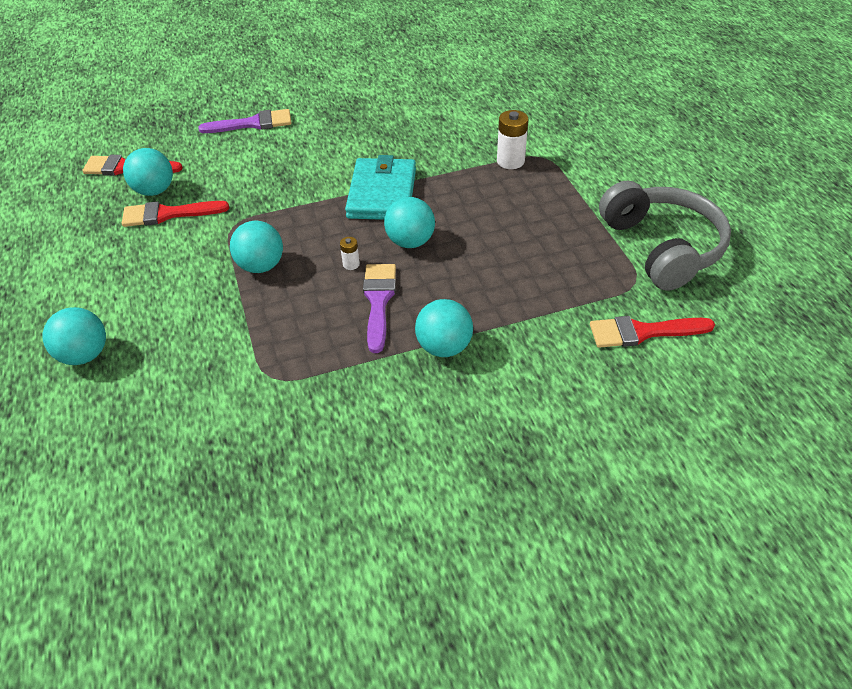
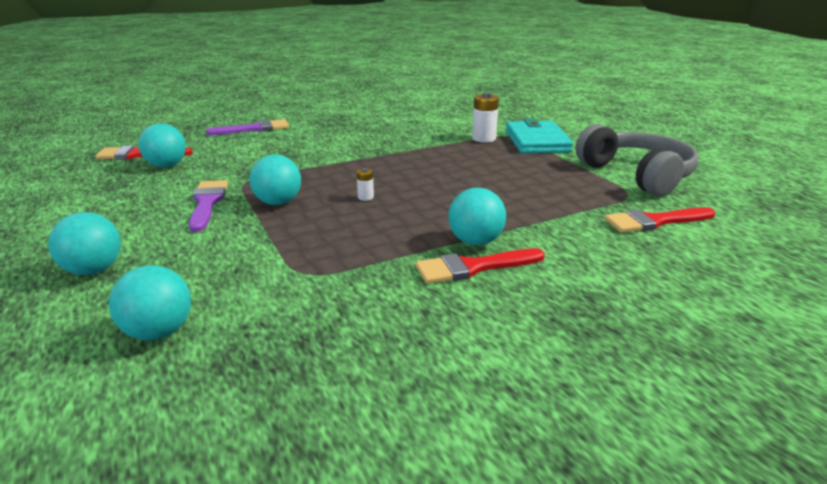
camera: 10 degrees left, 20 degrees down
(168, 214) = (181, 178): red brush -> red brush (473, 267)
(378, 301) = (400, 217): purple brush -> purple brush (207, 203)
(382, 193) = (380, 158): turquoise wallet -> turquoise wallet (537, 141)
(410, 242) = (416, 182): turquoise ball -> turquoise ball (158, 332)

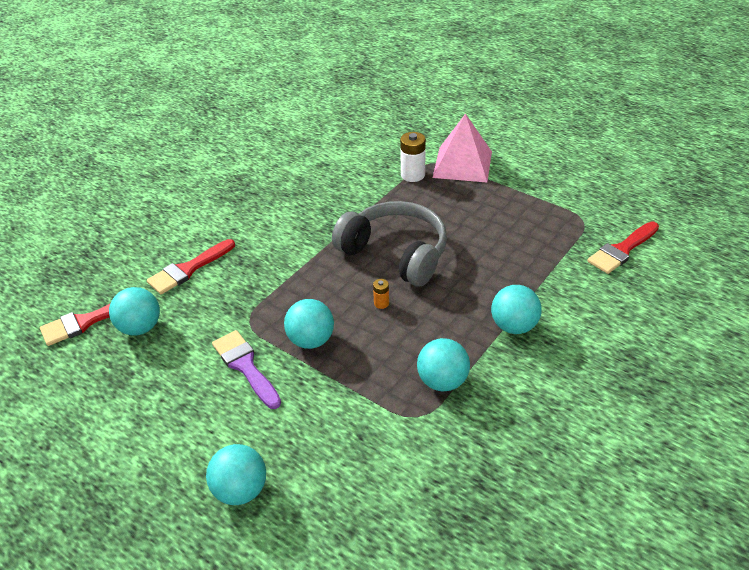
camera: 25 degrees left, 15 degrees up
(158, 332) = (370, 525): turquoise ball -> turquoise ball (442, 381)
(254, 129) = (167, 233): purple brush -> none
(365, 197) = (381, 303): white battery -> orange battery
(473, 267) = (534, 357): red brush -> red brush (188, 269)
(537, 141) = (462, 164): turquoise wallet -> pink pyramid
(636, 175) = (574, 190): grey headphones -> grey headphones (395, 253)

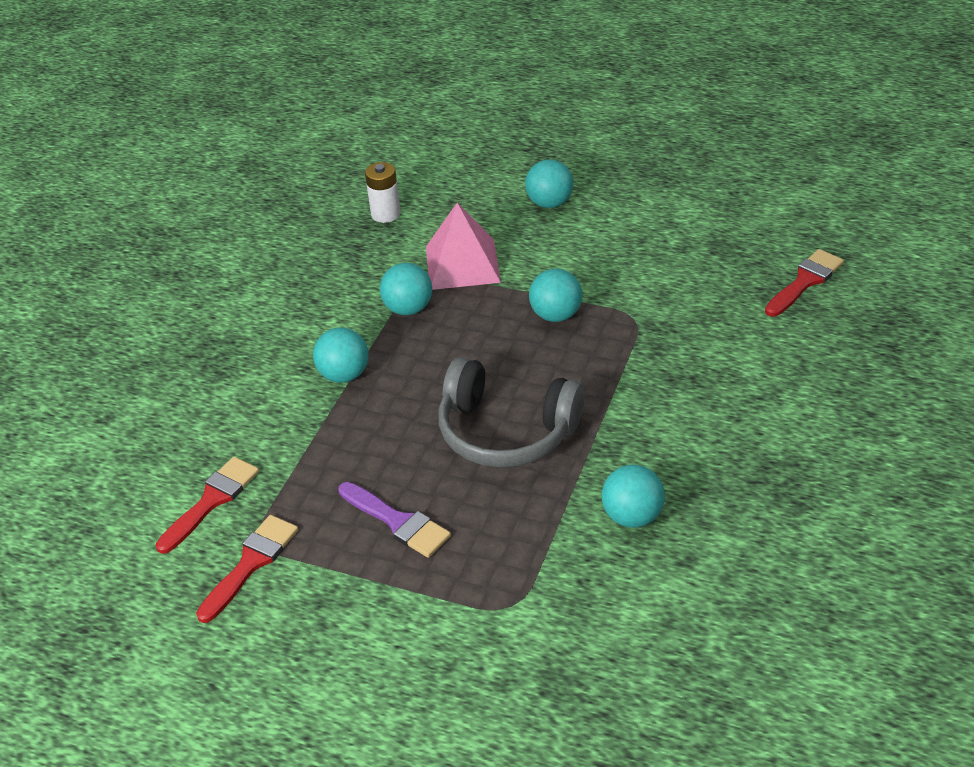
camera: 165 degrees right, 0 degrees up
(140, 327) = (743, 288): turquoise ball -> turquoise ball (632, 516)
(188, 269) = (748, 355): red brush -> red brush (251, 563)
(245, 366) = (607, 280): purple brush -> purple brush (398, 522)
(381, 303) = (498, 367): orange battery -> none
(412, 175) = (532, 570): white battery -> white battery (386, 214)
(462, 164) = (458, 613): pink pyramid -> pink pyramid (462, 264)

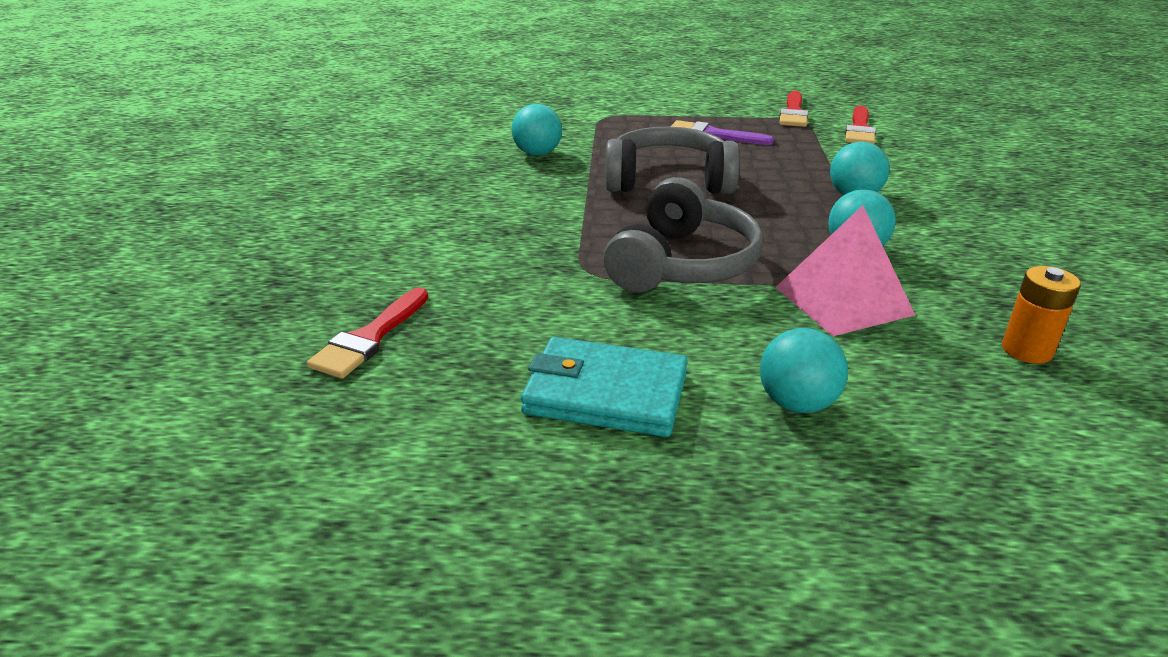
camera: 160 degrees right, 10 degrees down
(386, 214) = (1026, 350): white battery -> orange battery
(556, 315) = (682, 264): turquoise ball -> grey headphones
(656, 223) = (605, 393): none -> turquoise wallet

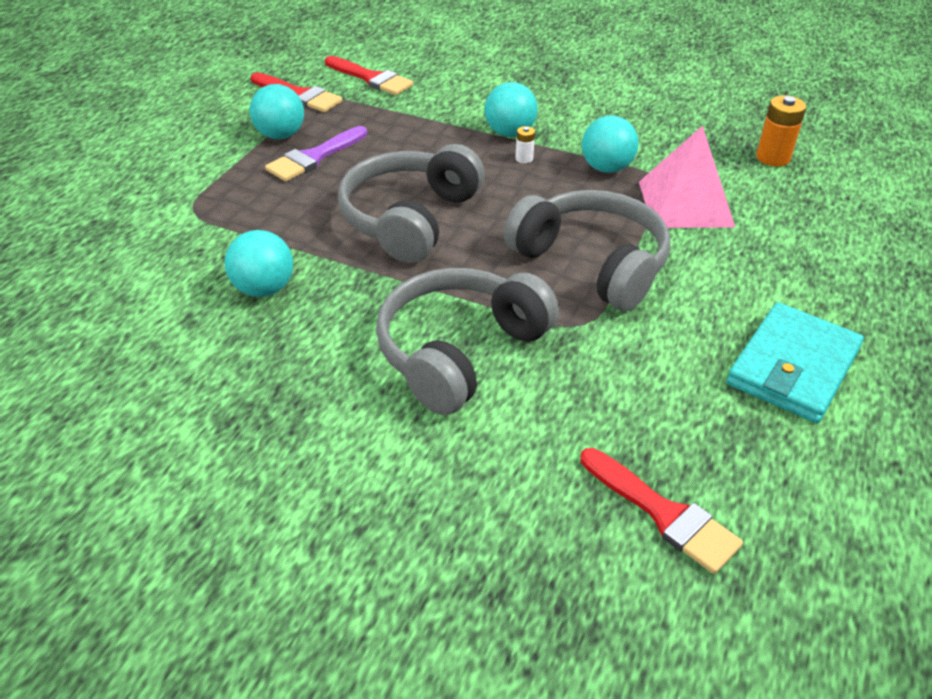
camera: 70 degrees left, 10 degrees up
(516, 228) = (460, 352): none -> grey headphones
(797, 403) = (821, 274): turquoise ball -> turquoise ball (280, 135)
(818, 209) = (524, 158): none -> white battery

